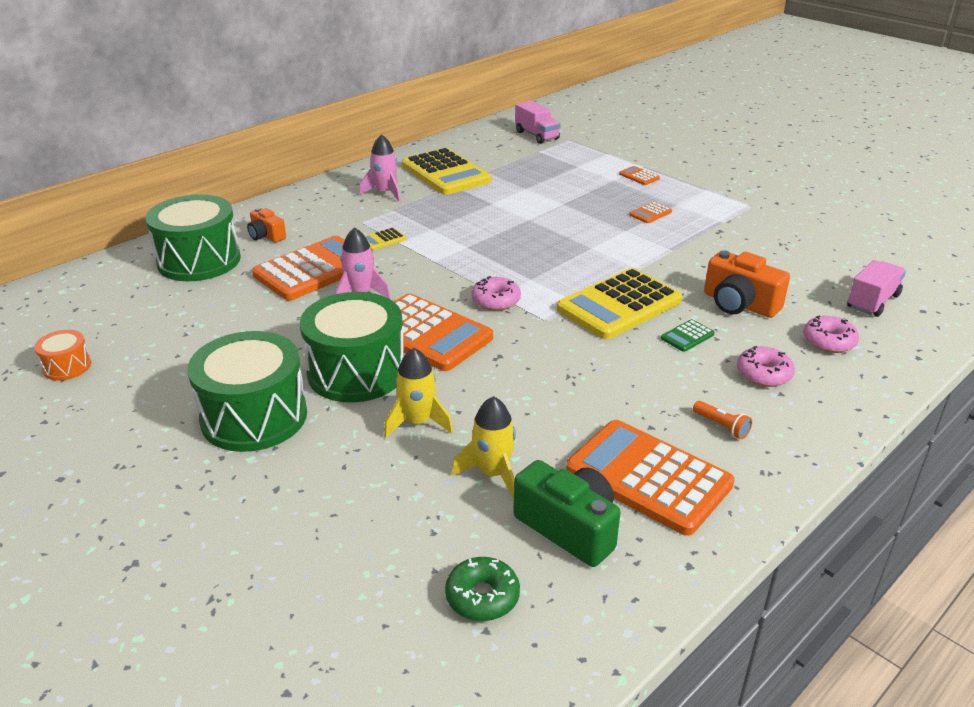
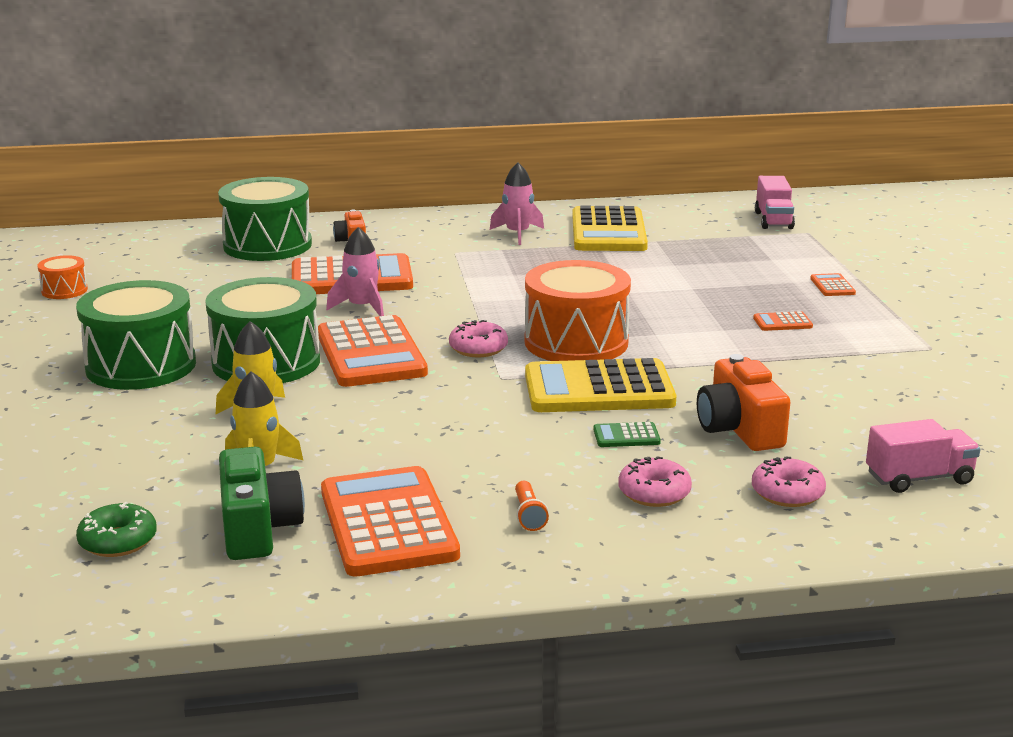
camera: 35 degrees right, 10 degrees down
(382, 240) = (451, 271): yellow calculator -> none
(552, 272) = (576, 342): none -> orange drum

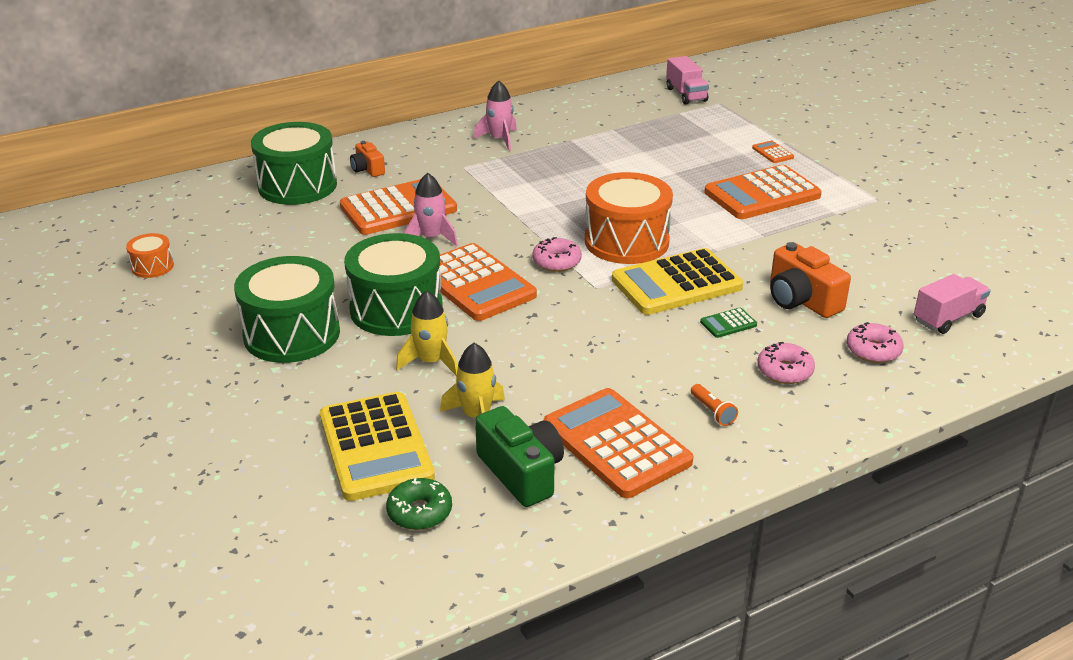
camera: 20 degrees left, 10 degrees up
(608, 232) = (570, 126): yellow calculator -> yellow calculator (375, 447)
(782, 322) = (762, 194): orange calculator -> orange calculator, size x2.44

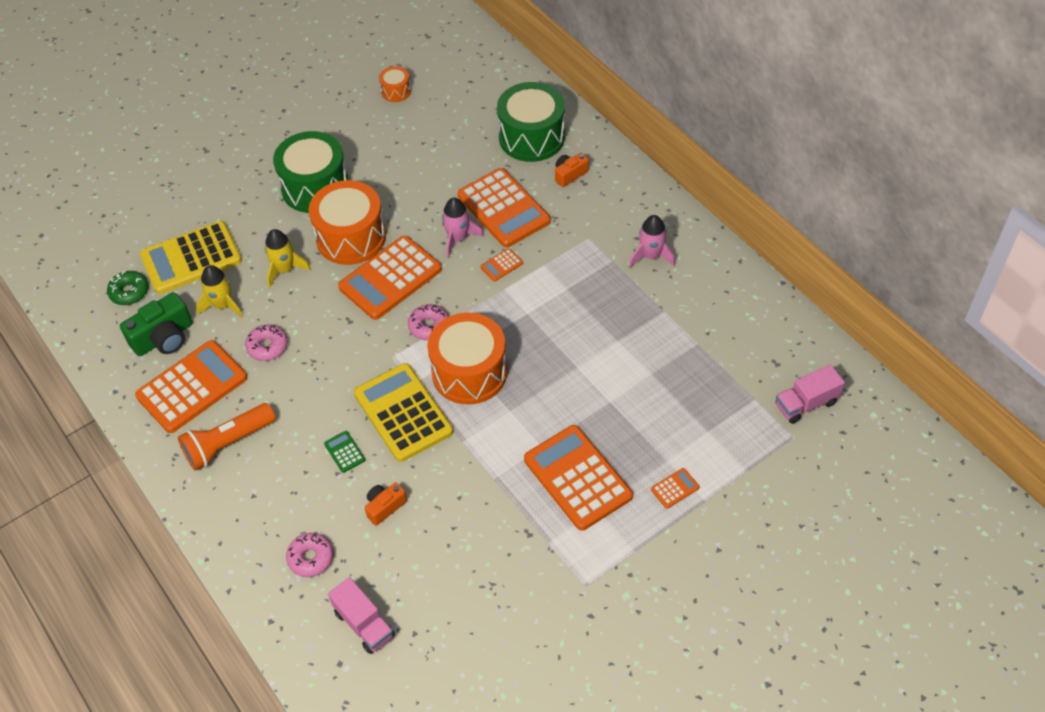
camera: 85 degrees right, 20 degrees up
(396, 309) = (351, 237): green drum -> orange drum
(482, 215) = (501, 265): none -> orange calculator
(712, 412) = (227, 444): orange flashlight -> orange flashlight, size x2.17
(784, 371) = (280, 492): pink donut -> pink donut (267, 347)
(801, 300) = (385, 507): orange camera -> orange camera, size x0.59

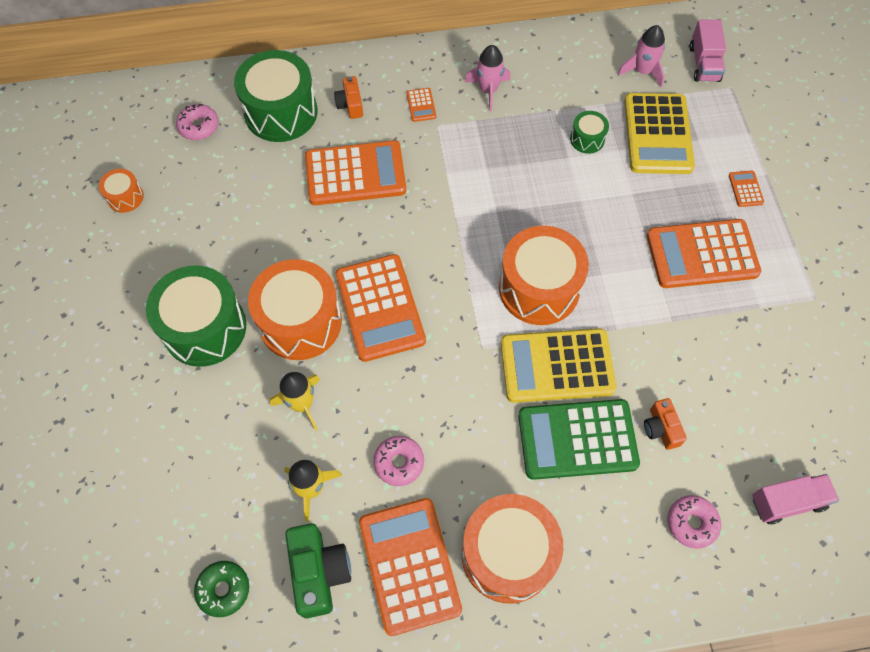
camera: 65 degrees left, 10 degrees up
(191, 258) = (219, 498): yellow calculator -> yellow calculator (657, 134)
(227, 444) = (508, 554): orange flashlight -> orange drum
(344, 452) = (577, 439): green calculator -> green calculator, size x2.44
(429, 326) = (463, 299): pink donut -> pink donut (199, 126)
(458, 238) = (367, 228): pink rocket -> pink rocket (642, 71)
(501, 265) = (425, 206): orange calculator -> orange calculator (421, 105)
(647, 346) = (587, 139): none -> green drum

